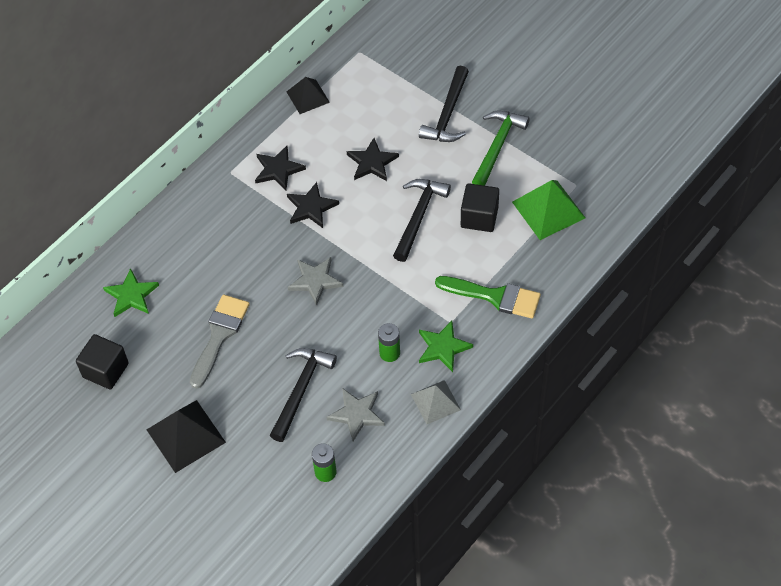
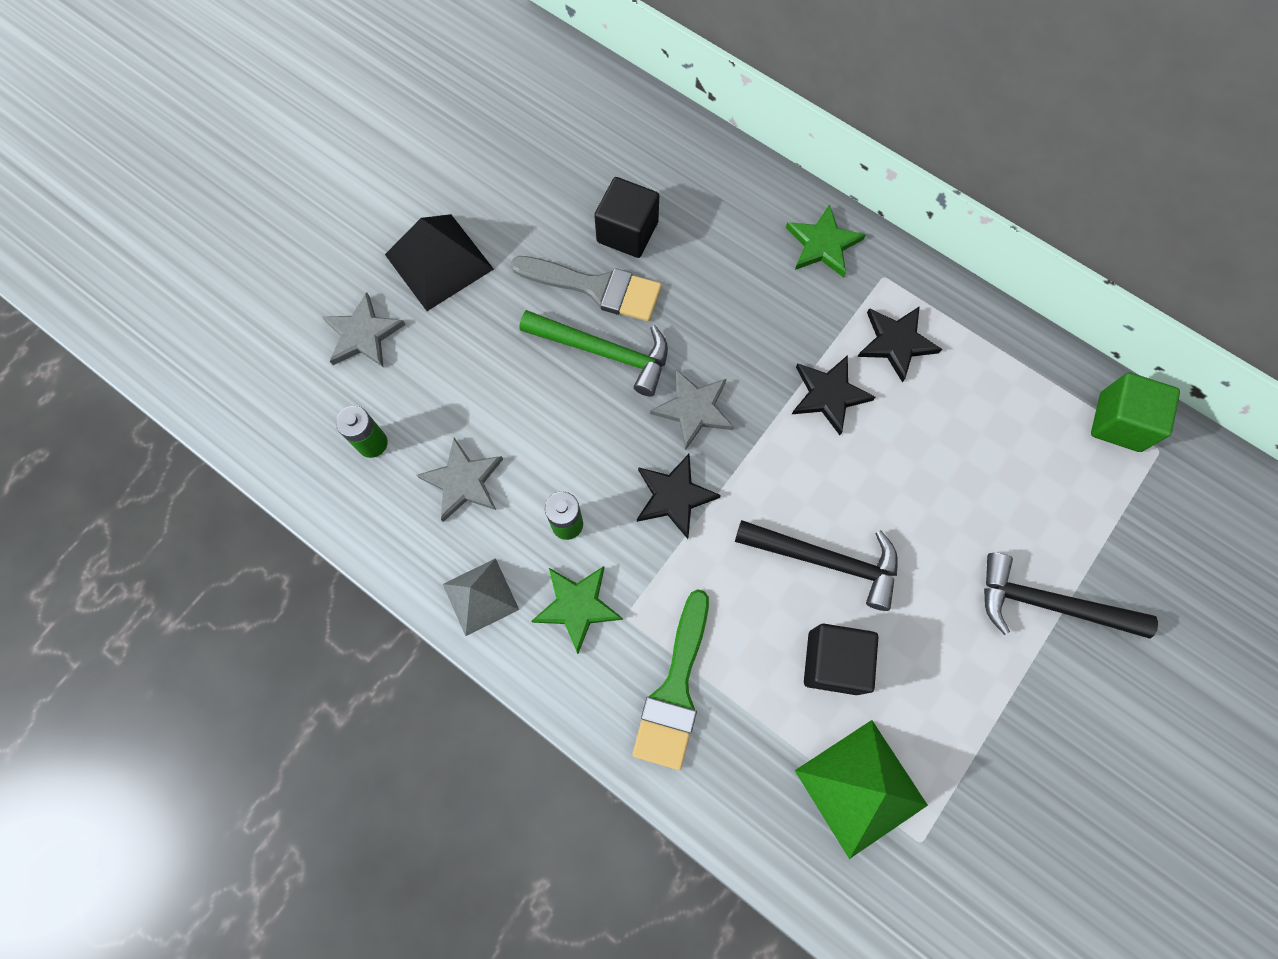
camera: 85 degrees right, 15 degrees up
(105, 370) = (541, 157): black cube -> black cube (627, 232)
(131, 295) = (659, 173): green star -> green star (823, 244)
(240, 483) = (363, 334): none -> grey star
(301, 390) = (506, 402): black hammer -> none
(308, 97) = (1048, 376): black pyramid -> none
(340, 67) = (1119, 422): none -> green cube
(372, 162) = (927, 482): black star -> black star (674, 496)
(497, 146) = (989, 694): green hammer -> green hammer (604, 352)

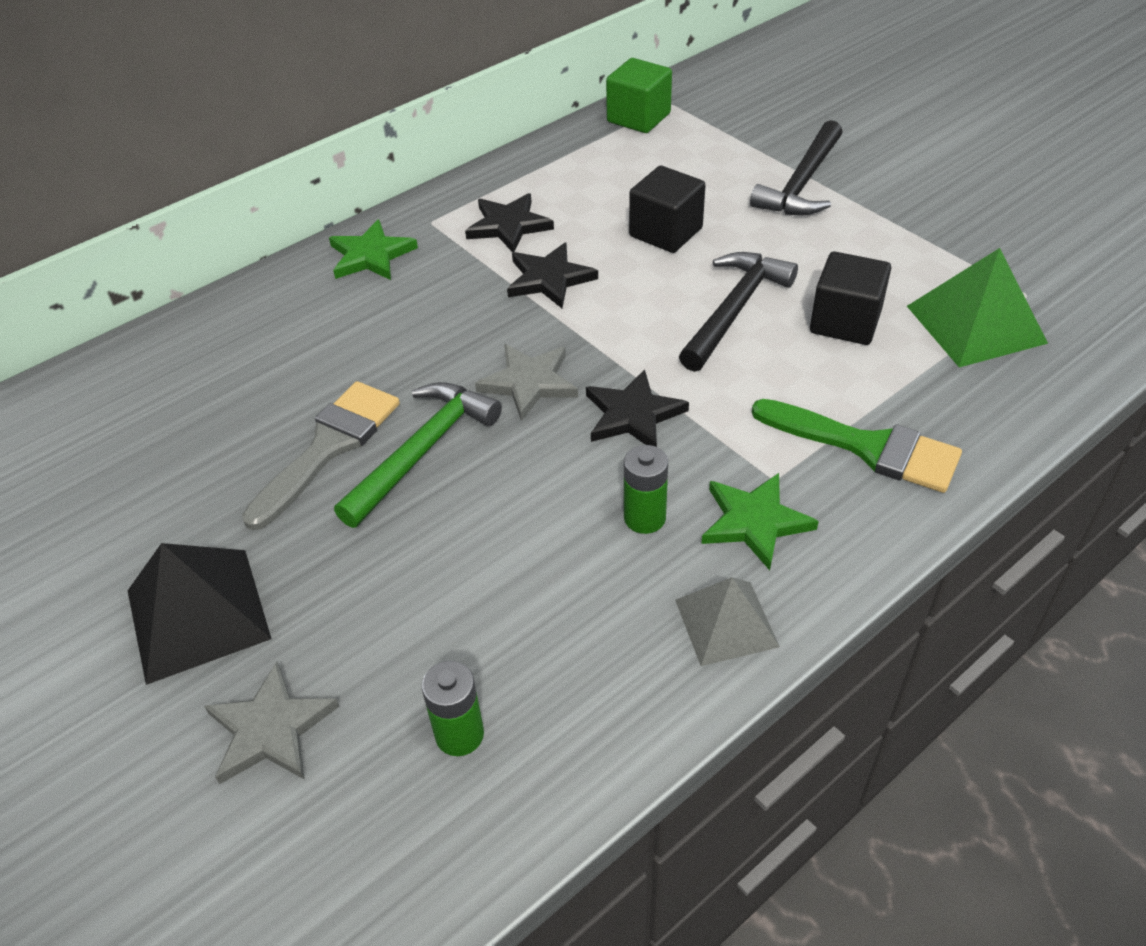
camera: 75 degrees left, 25 degrees down
(463, 481) = (555, 623): grey star -> none
(627, 232) = (266, 407): black cube -> black cube (666, 232)

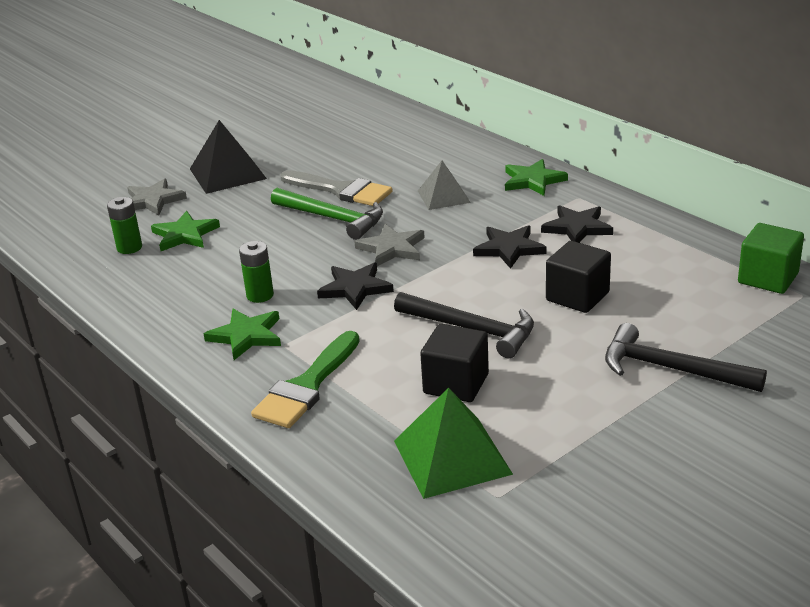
camera: 90 degrees right, 15 degrees down
(429, 649) = (185, 235): none -> green star
(726, 623) = (170, 325): grey pyramid -> grey pyramid (443, 196)

